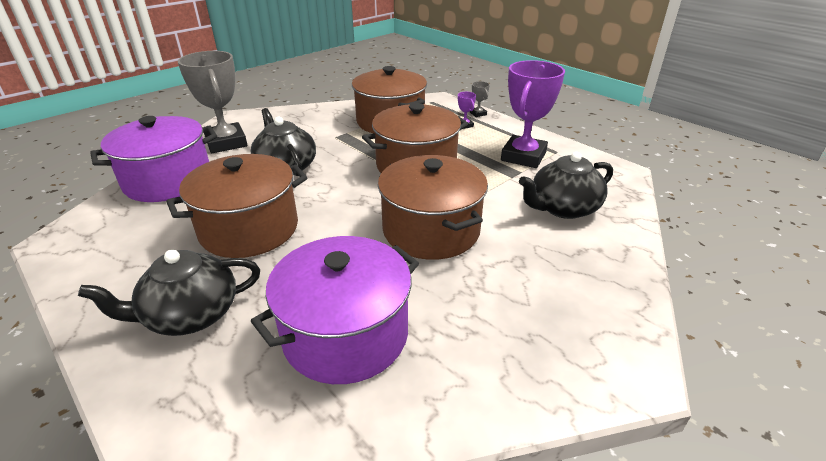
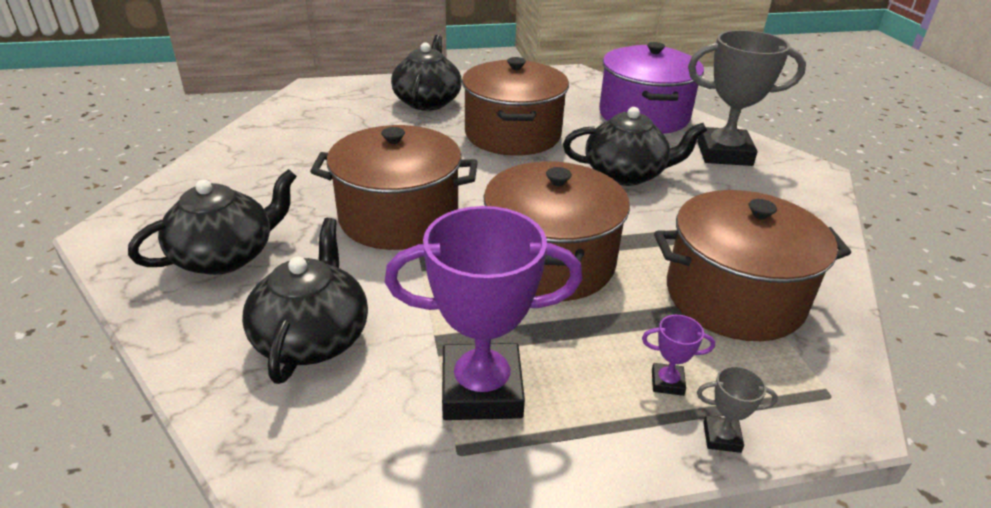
camera: 120 degrees right, 0 degrees up
(345, 334) = (332, 141): purple pot -> none
(523, 156) = (481, 389): purple trophy -> purple trophy turned 60 degrees counterclockwise
(561, 281) = (225, 256): none -> black teapot

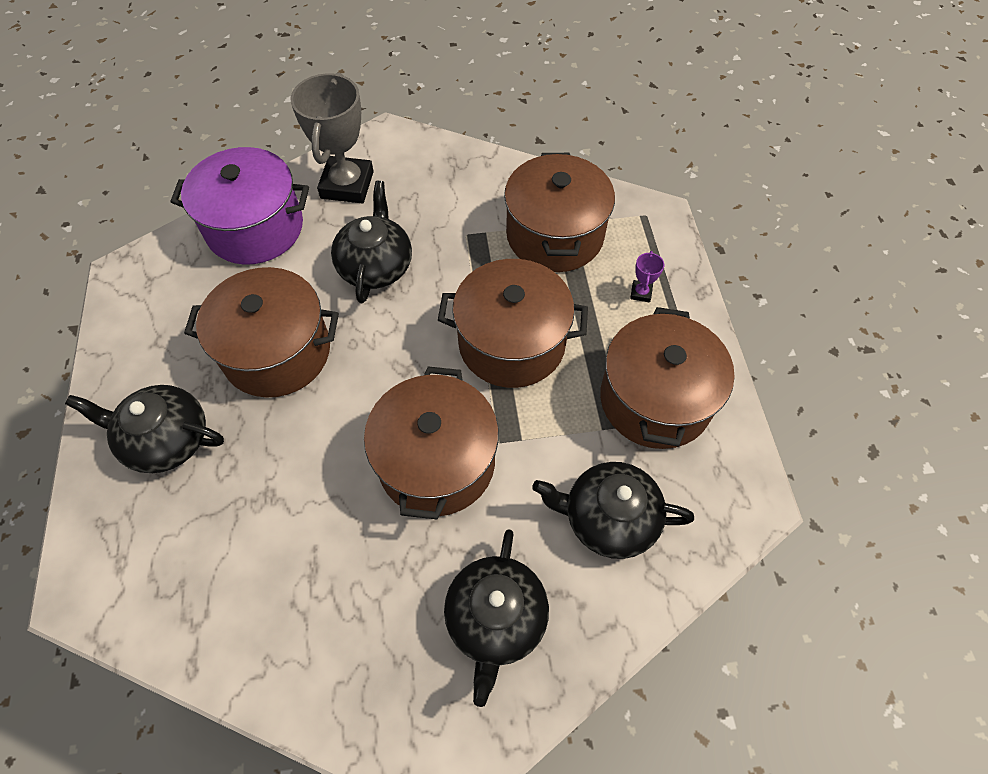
camera: 85 degrees left, 25 degrees up
(225, 256) = (496, 618): black teapot -> black teapot turned 135 degrees counterclockwise
(481, 389) = (655, 399): purple trophy -> brown pot
(721, 437) = (682, 276): grey trophy -> none

